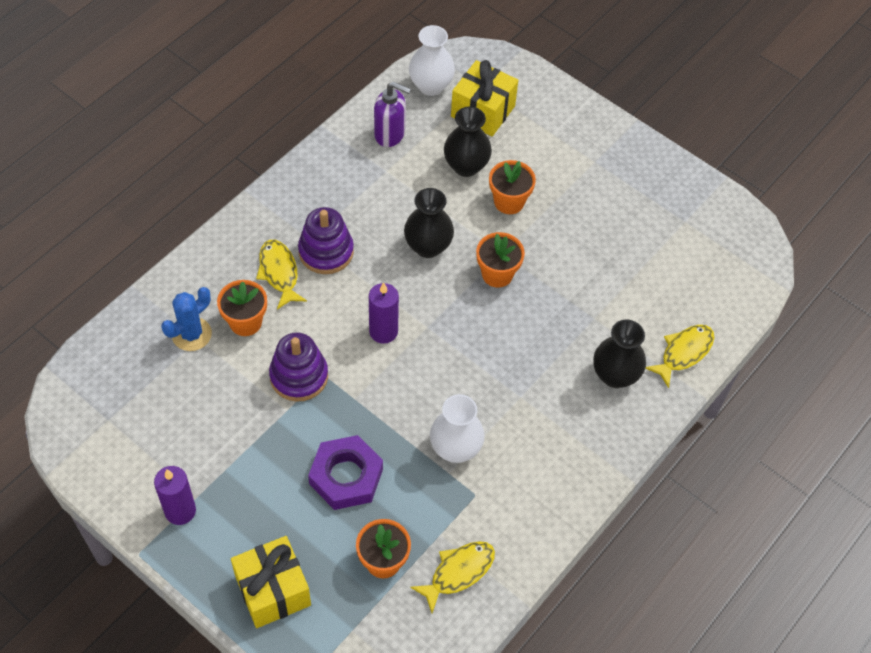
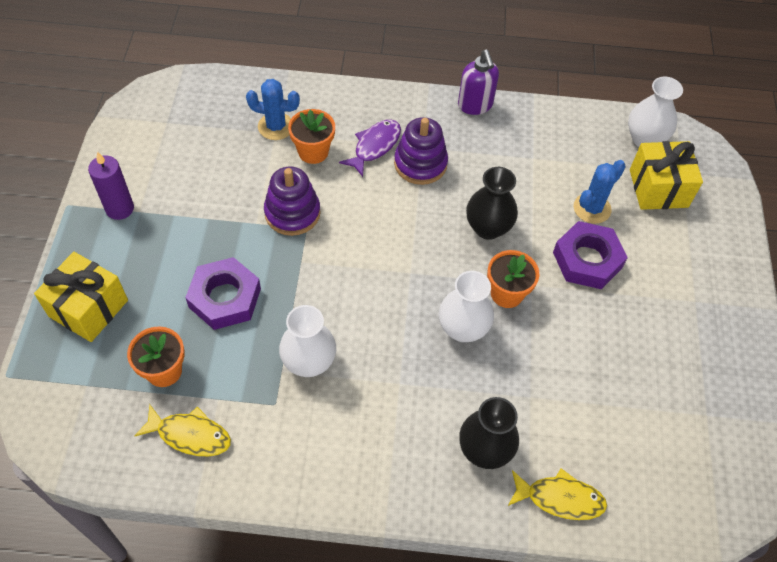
camera: 55 degrees right, 0 degrees up
(279, 273) = (375, 146): yellow fish -> purple fish
(383, 331) = (379, 245): purple candle -> none
(390, 134) = (570, 140): purple soap dispenser -> purple soap dispenser (475, 105)
(466, 166) = (592, 208): black vase -> blue cactus
(505, 324) = (463, 329): none -> white vase
(509, 202) = (587, 260): orange flower pot -> purple nut

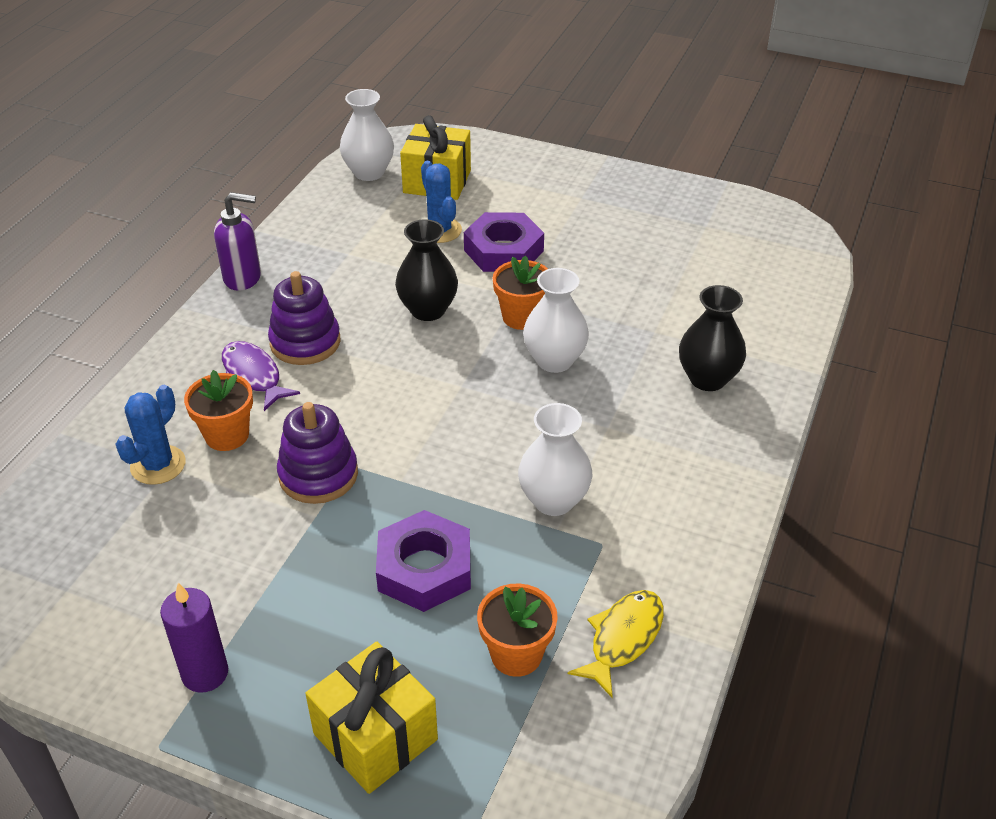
camera: 70 degrees left, 15 degrees down
(560, 498) = (772, 339): yellow fish -> none

